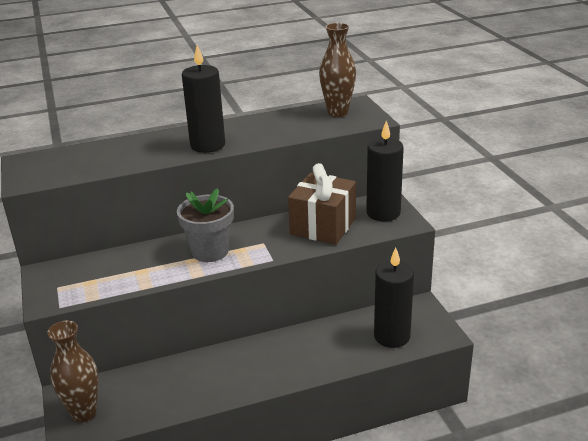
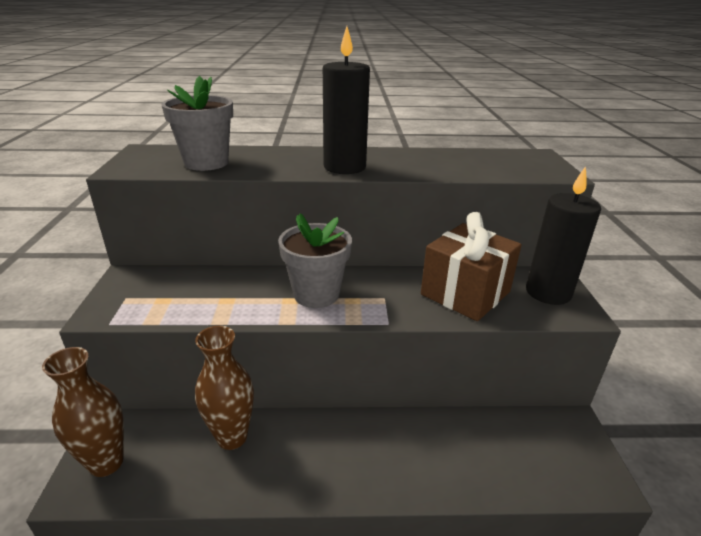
camera: 15 degrees right, 0 degrees up
(91, 163) = (206, 163): none -> grey flower pot
(337, 112) = (513, 160): brown vase -> brown vase (232, 437)
(392, 336) = (528, 462): black candle -> none

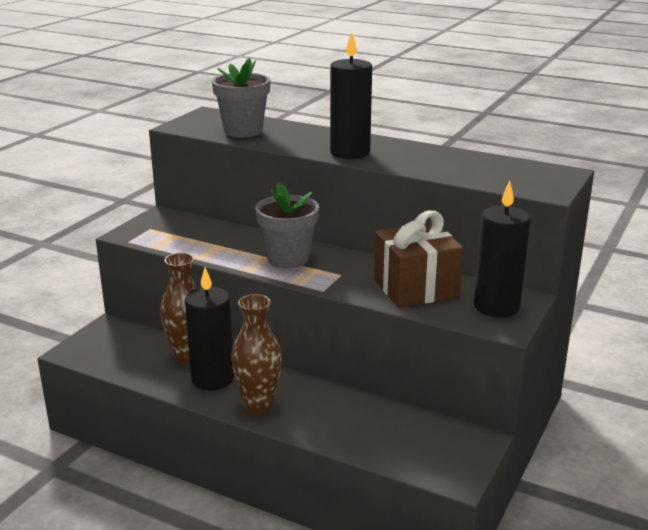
camera: 30 degrees right, 5 degrees down
(106, 463) = (97, 344): brown vase -> brown vase (258, 406)
(282, 457) = (212, 379): none -> black candle

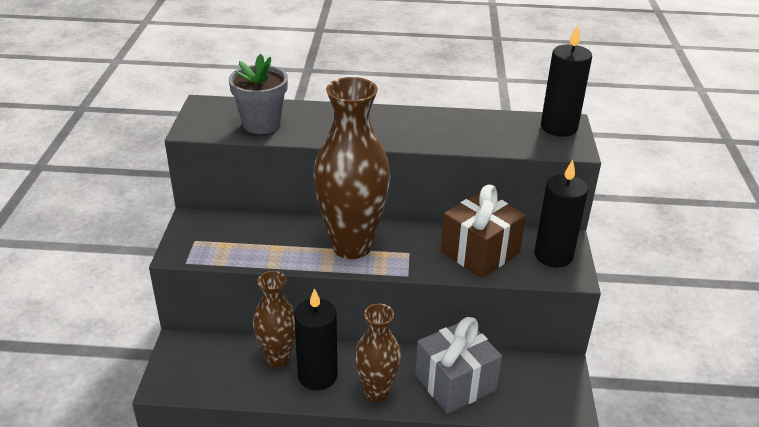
camera: 25 degrees left, 10 degrees up
(288, 259) = (351, 246): grey flower pot -> brown vase
(345, 419) = (455, 382): none -> grey gift
(350, 152) = (382, 134): black candle -> black candle (559, 127)

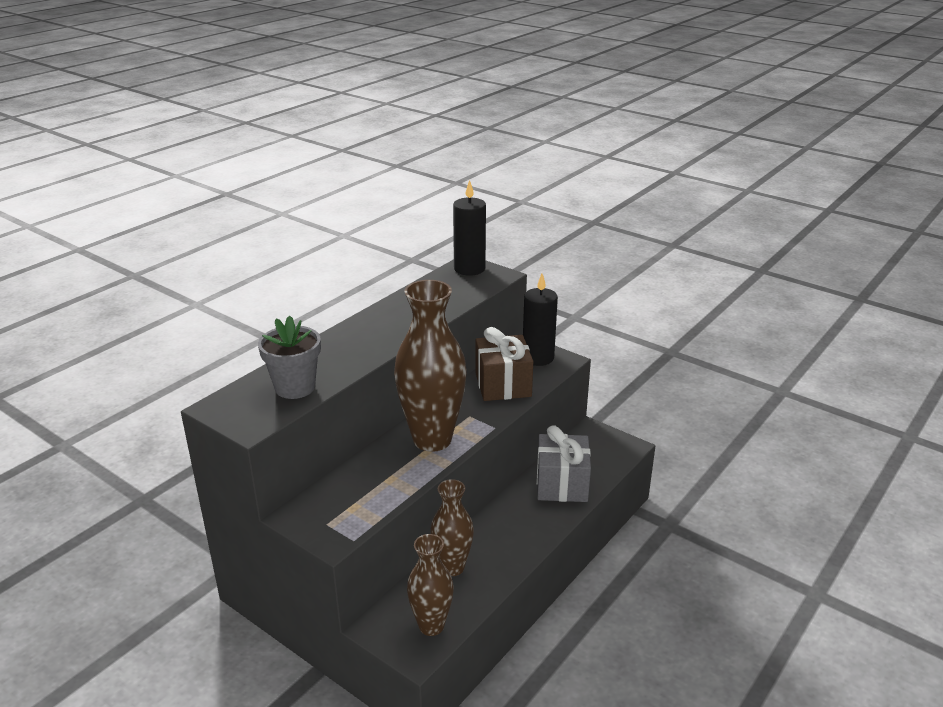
camera: 55 degrees left, 5 degrees down
(317, 376) = (492, 552): black candle -> none
(376, 392) = (538, 527): brown vase -> brown vase (431, 626)

